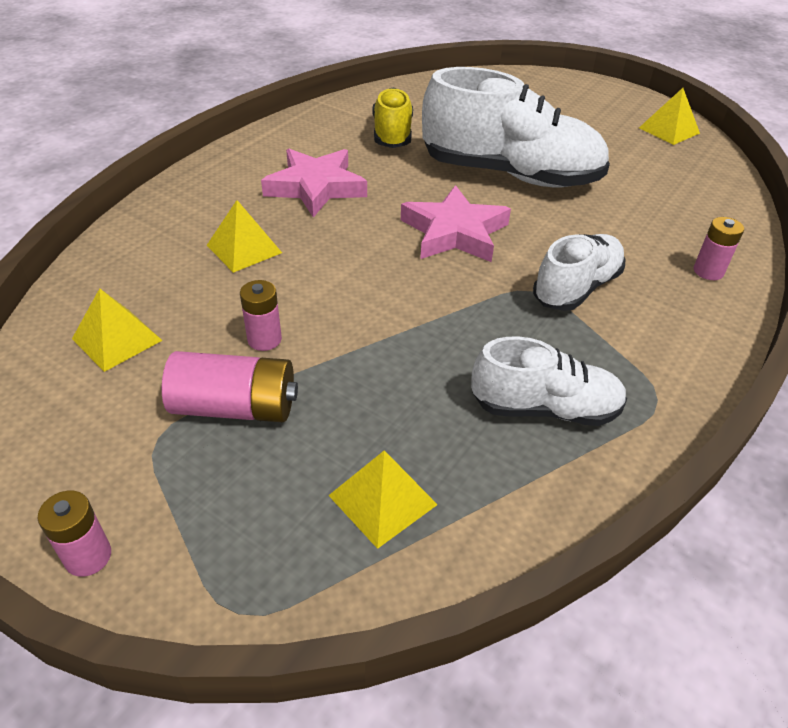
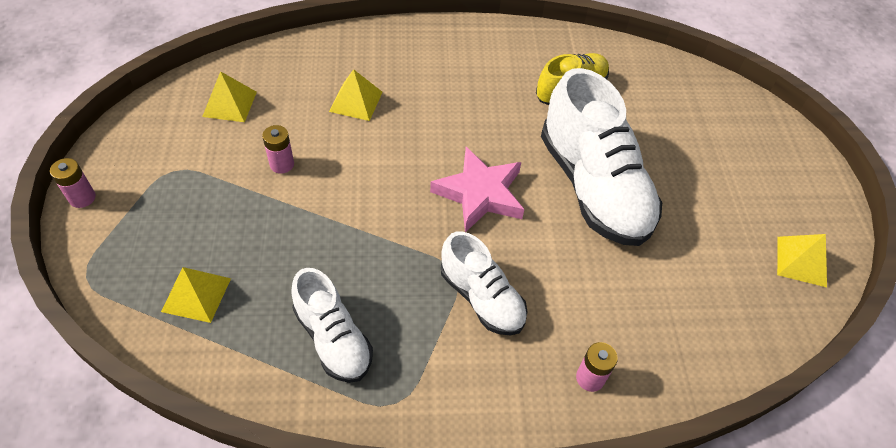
camera: 50 degrees right, 10 degrees up
(235, 407) = (217, 187): pink battery -> none
(316, 187) = (456, 92): pink star -> none
(576, 288) = (481, 298): white shoe -> white shoe turned 45 degrees clockwise

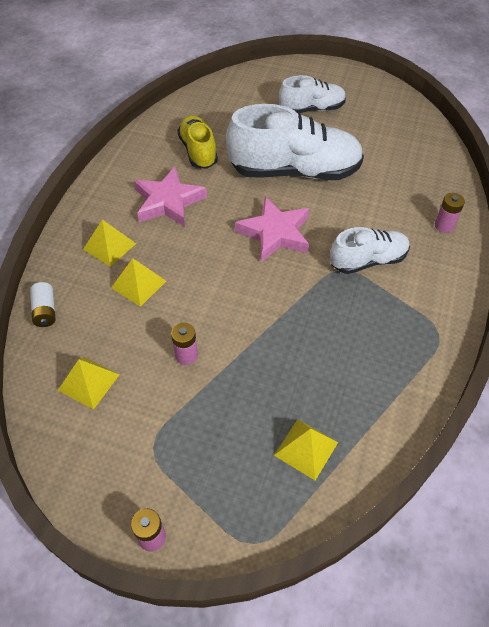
camera: 65 degrees left, 0 degrees up
(298, 49) = (45, 311): none -> white battery
(333, 338) = (377, 358): white shoe -> white shoe (312, 109)
(478, 89) = (168, 202): none -> pink star
(801, 261) = (388, 103): yellow pyramid -> yellow pyramid (109, 246)

